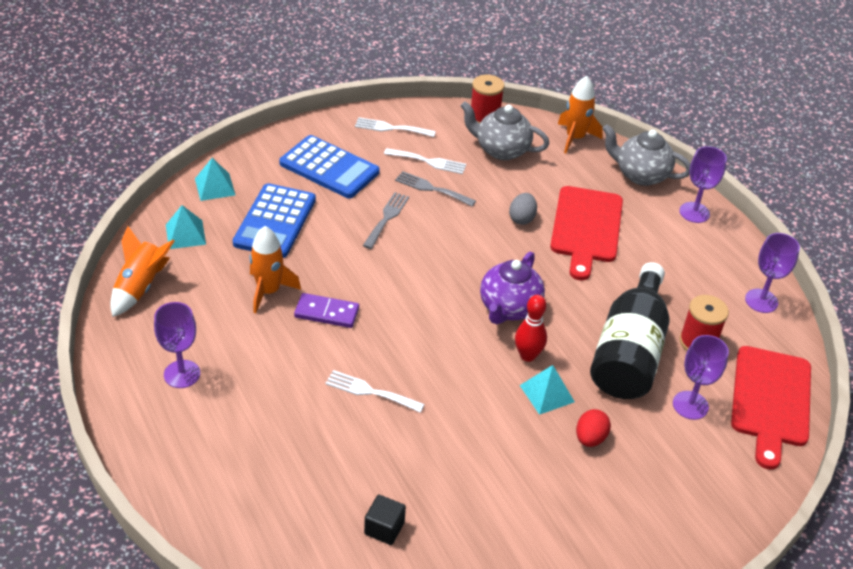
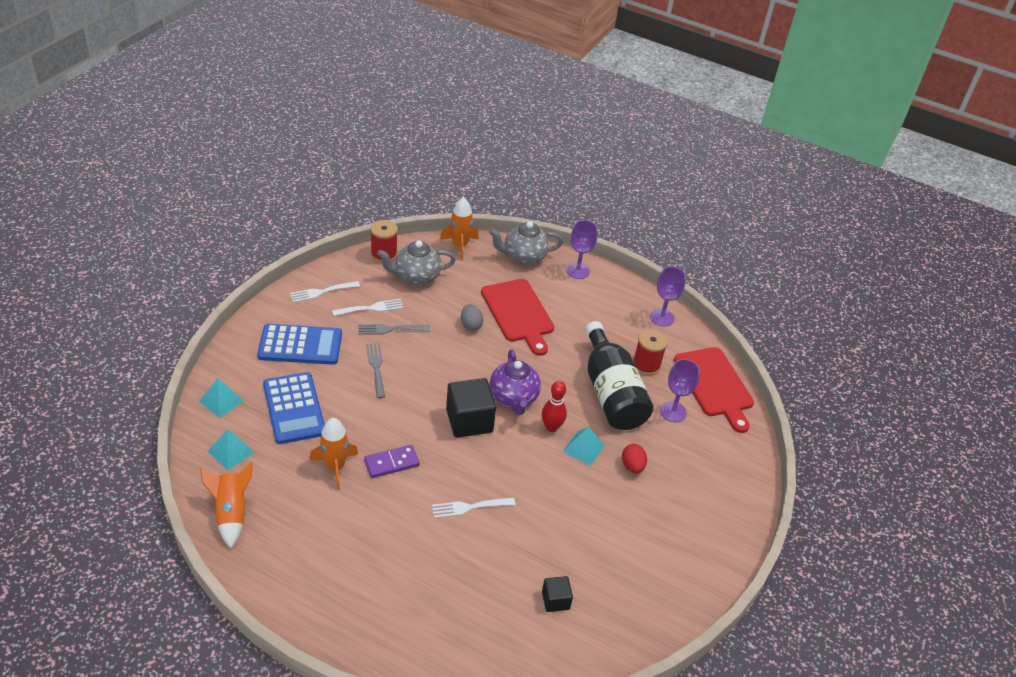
camera: 35 degrees left, 0 degrees up
(182, 374) = (323, 565): purple goblet -> none
(441, 309) = (469, 421): none -> black cube

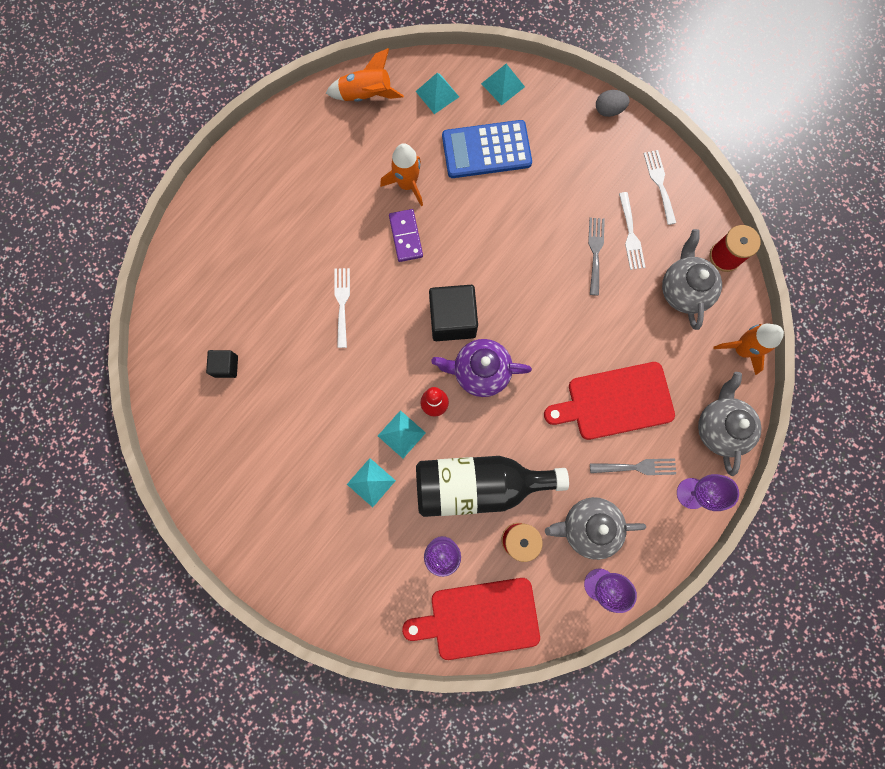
camera: 105 degrees right, 35 degrees up
(300, 345) = (575, 159): blue calculator -> none
(376, 367) = (537, 232): grey fork -> grey fork (637, 467)
(471, 325) = (597, 342): grey egg -> grey egg (609, 110)
(622, 325) = (588, 527): none -> grey teapot
(632, 466) = (371, 482): red egg -> turquoise pyramid

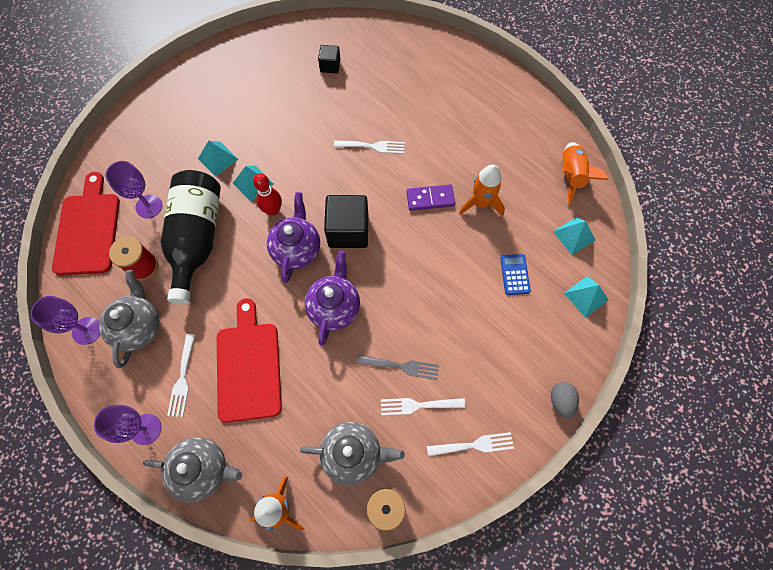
camera: 95 degrees right, 10 degrees down
(486, 150) = (514, 274): blue calculator -> blue calculator, size x0.51
(542, 324) = (334, 307): none -> purple teapot
(637, 467) = (182, 379): grey fork -> white fork

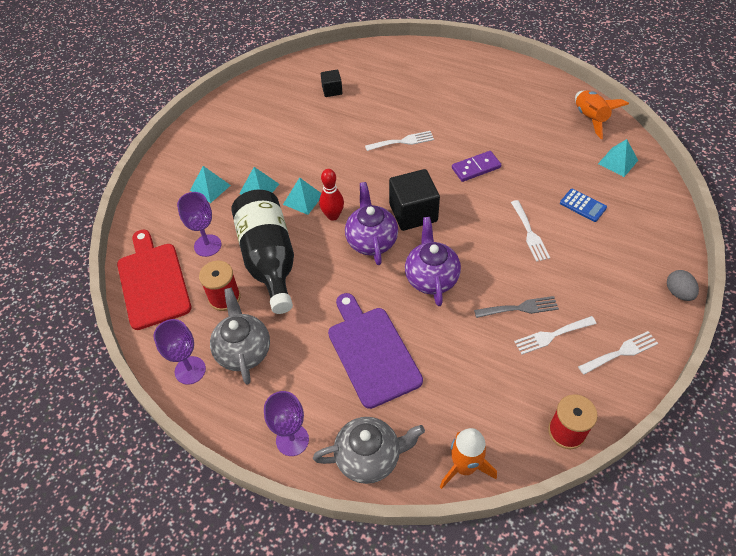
camera: 15 degrees left, 15 degrees down
(182, 379) = (310, 383): white fork -> white fork (529, 233)
(248, 366) = (372, 352): red cutting board -> purple cutting board
(353, 454) = (511, 396): grey teapot -> none
(481, 203) = (523, 159): orange rocket -> none
(514, 274) = (583, 205): blue calculator -> blue calculator turned 150 degrees clockwise
(586, 296) = (654, 205): turquoise pyramid -> turquoise pyramid (210, 187)

